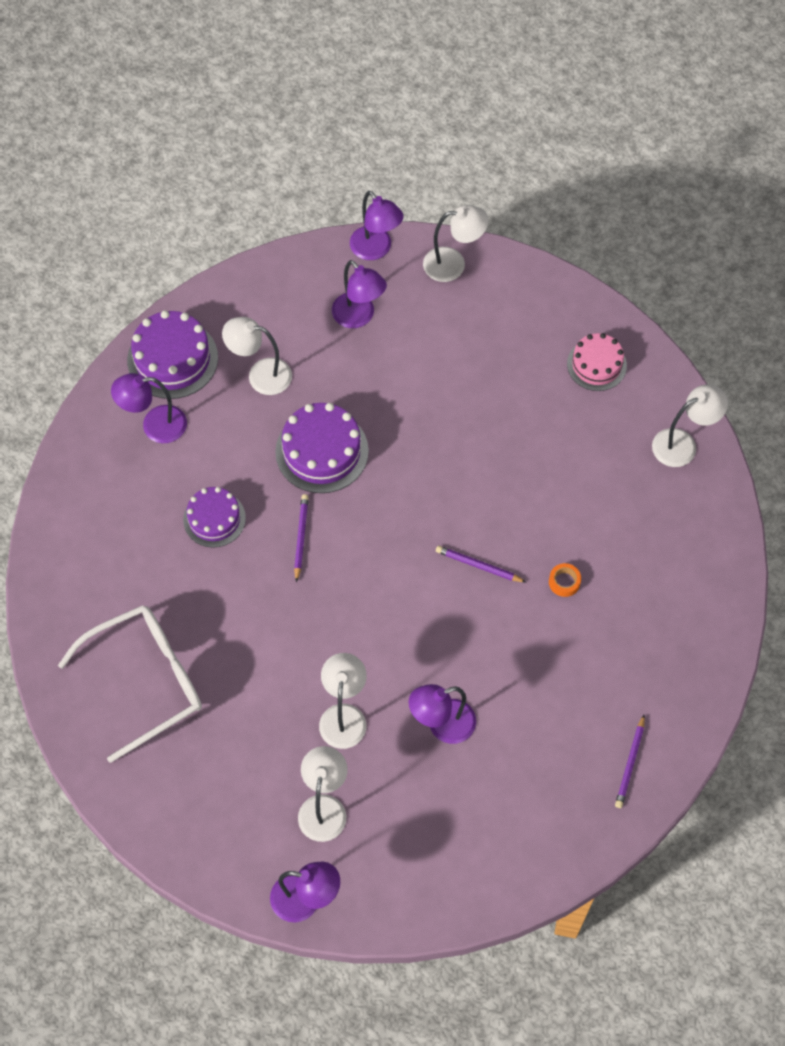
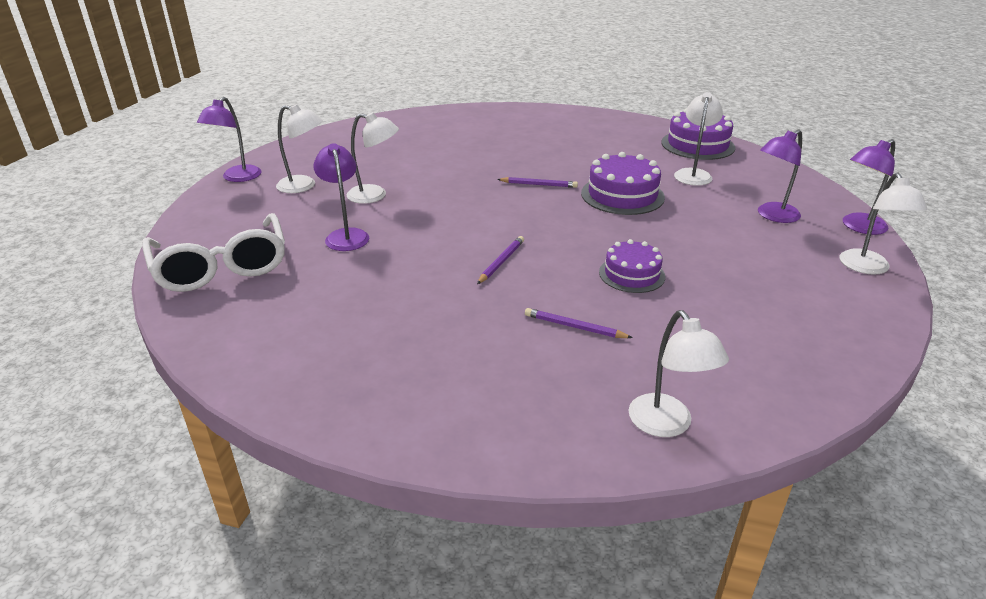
camera: 95 degrees right, 30 degrees down
(147, 681) = (431, 134): white glasses -> white glasses (221, 267)
(155, 426) = (636, 139): purple lamp -> none
(214, 519) = (557, 156): purple cake -> purple cake (631, 274)
(564, 582) = (474, 311): orange tape -> none
(596, 364) = (772, 358): pink cake -> none
(630, 764) = (247, 337): purple pencil -> purple pencil (574, 326)

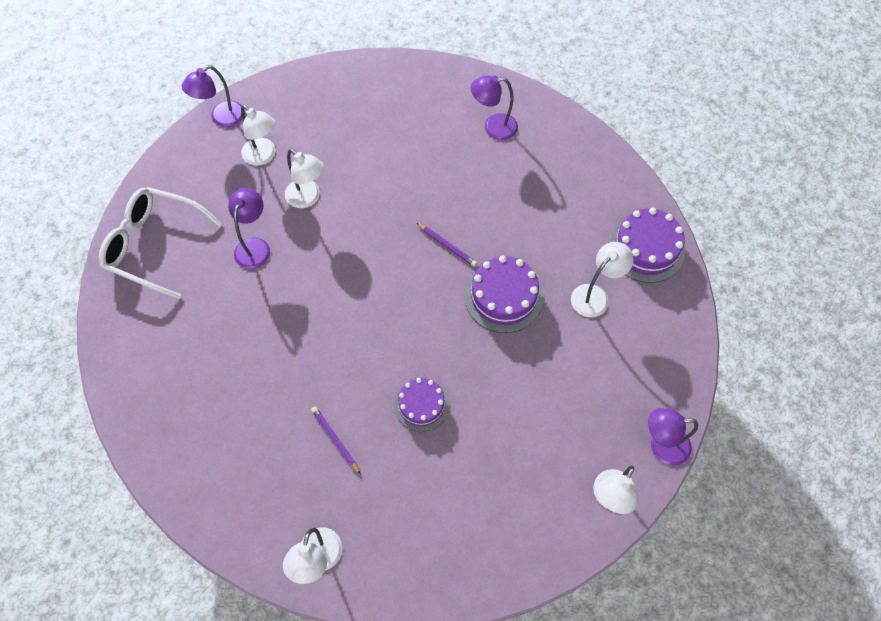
camera: 30 degrees right, 30 degrees up
(221, 267) = (154, 245): white glasses -> white glasses turned 105 degrees clockwise
(501, 262) = (341, 339): purple pencil -> none
(772, 216) = (603, 392): purple lamp -> purple lamp (493, 127)

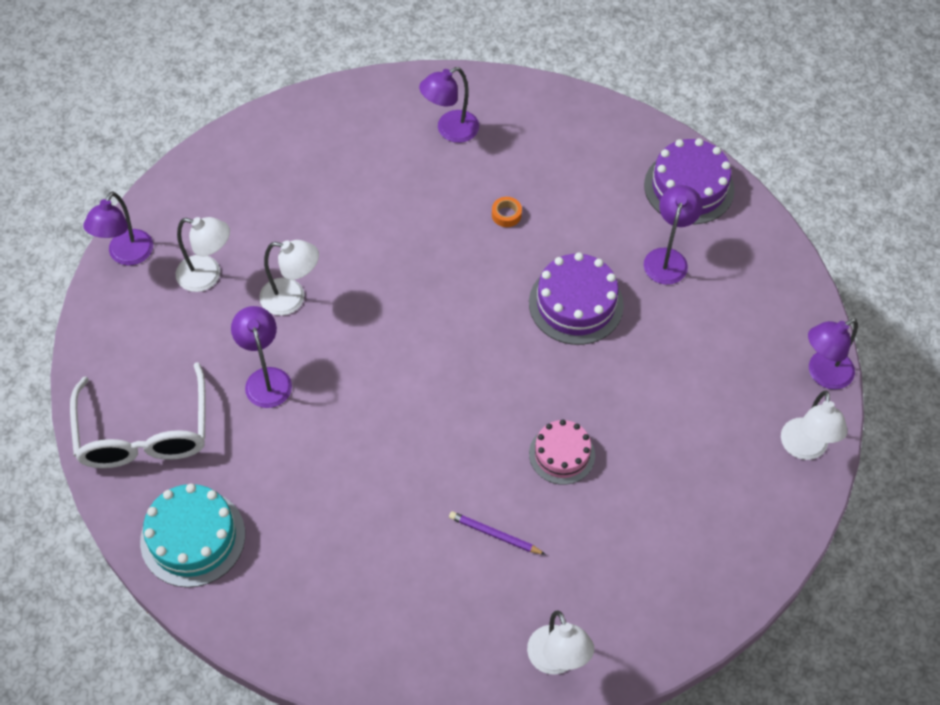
camera: 30 degrees left, 5 degrees down
(137, 333) = (193, 538): none -> turquoise cake
(154, 245) = (144, 433): white glasses -> white glasses turned 90 degrees counterclockwise
(421, 405) = (562, 454): purple cake -> pink cake
(447, 246) = (482, 279): purple pencil -> none
(494, 207) = (506, 215): none -> orange tape
(595, 295) = (668, 258): white lamp -> purple lamp

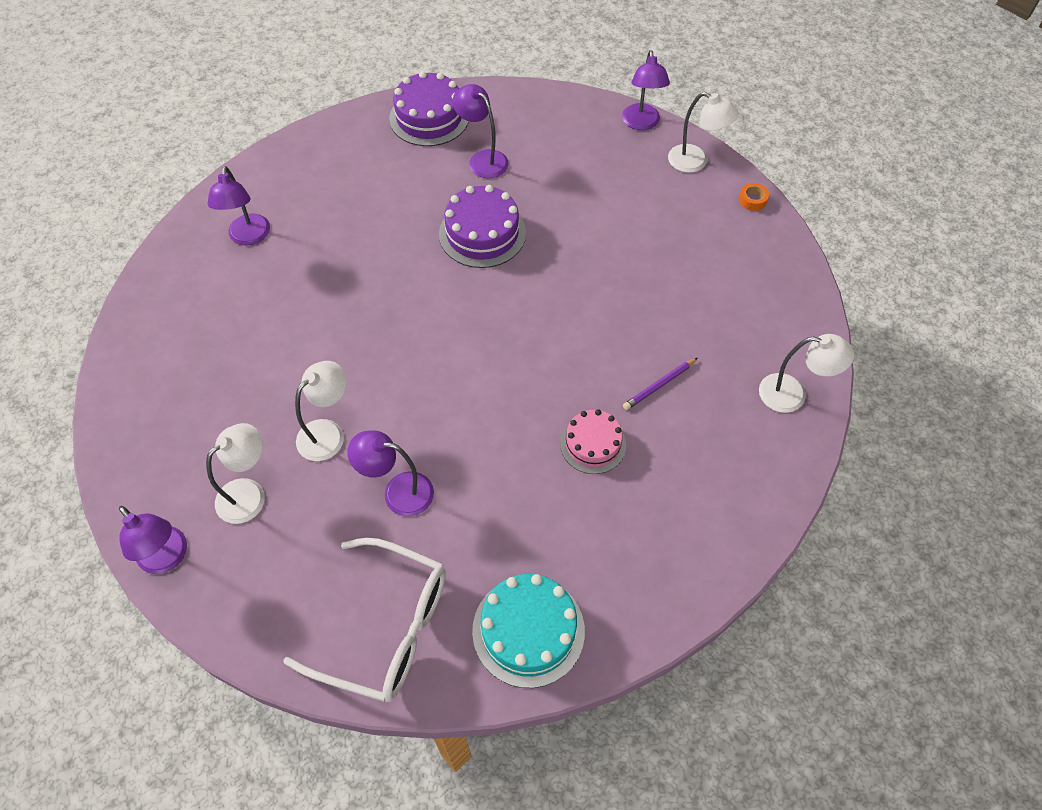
camera: 60 degrees left, 0 degrees up
(506, 215) = (364, 238): orange tape -> orange tape (752, 200)
(562, 454) = (613, 306): pink cake -> pink cake (593, 444)

